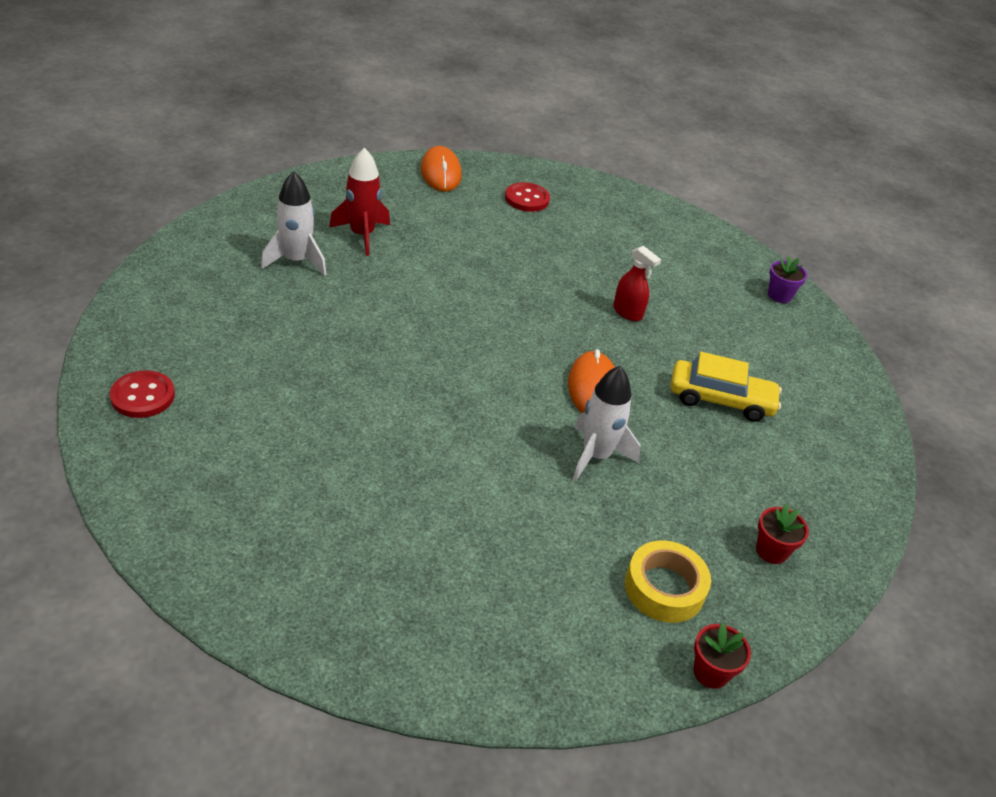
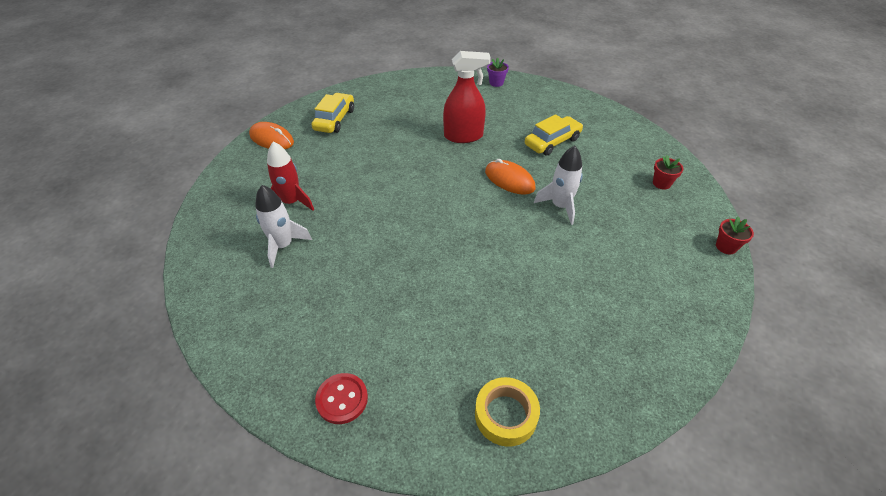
camera: 45 degrees left, 5 degrees up
(527, 199) = (335, 120): red button -> yellow car
(627, 312) = (463, 136): red spray bottle -> red spray bottle, size x1.80
(664, 588) = (665, 233): yellow tape -> yellow tape (505, 415)

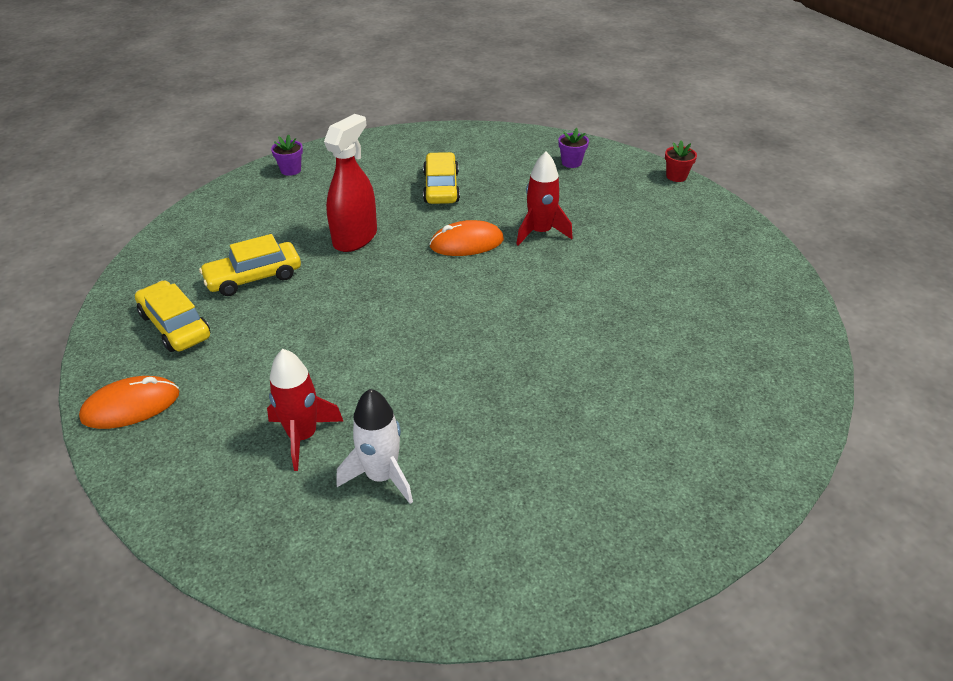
camera: 55 degrees left, 5 degrees down
(342, 399) = (672, 512): red button -> none
(393, 122) = (254, 277): none -> yellow car
(505, 415) = (766, 396): yellow tape -> none
(560, 206) = (540, 232): white rocket -> red rocket
(661, 183) = (571, 162): red flower pot -> purple flower pot

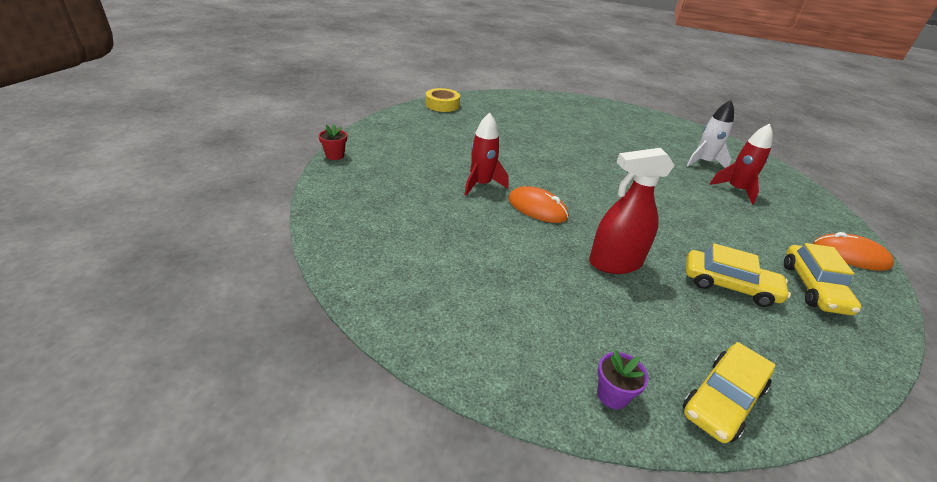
camera: 135 degrees left, 5 degrees down
(441, 187) = (489, 255): yellow car -> yellow car (722, 400)
(571, 162) = (362, 204): purple flower pot -> none
(789, 306) = (442, 105): none -> yellow tape

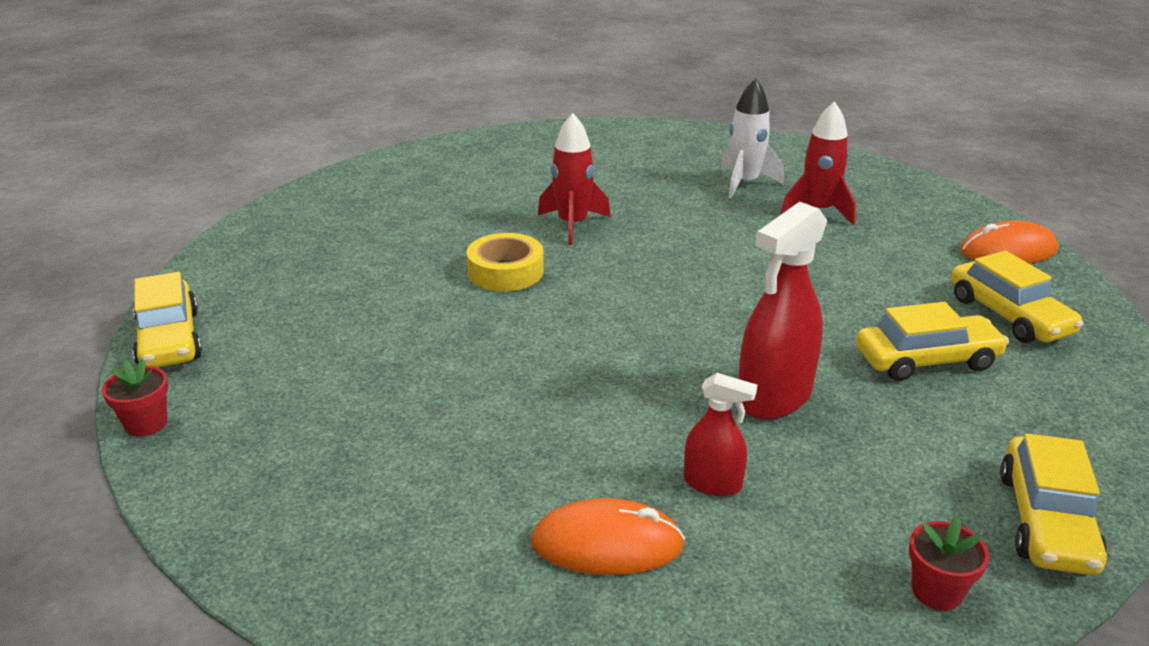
camera: 30 degrees left, 5 degrees down
(372, 130) = (169, 339): none -> yellow car
(442, 105) = (255, 235): yellow tape -> yellow tape (505, 271)
(481, 184) = (471, 360): red rocket -> red rocket (572, 225)
(537, 208) = (594, 361): orange mouse -> orange mouse (607, 544)
(541, 284) = (712, 484): none -> red spray bottle
(612, 395) = (936, 591): purple flower pot -> red flower pot

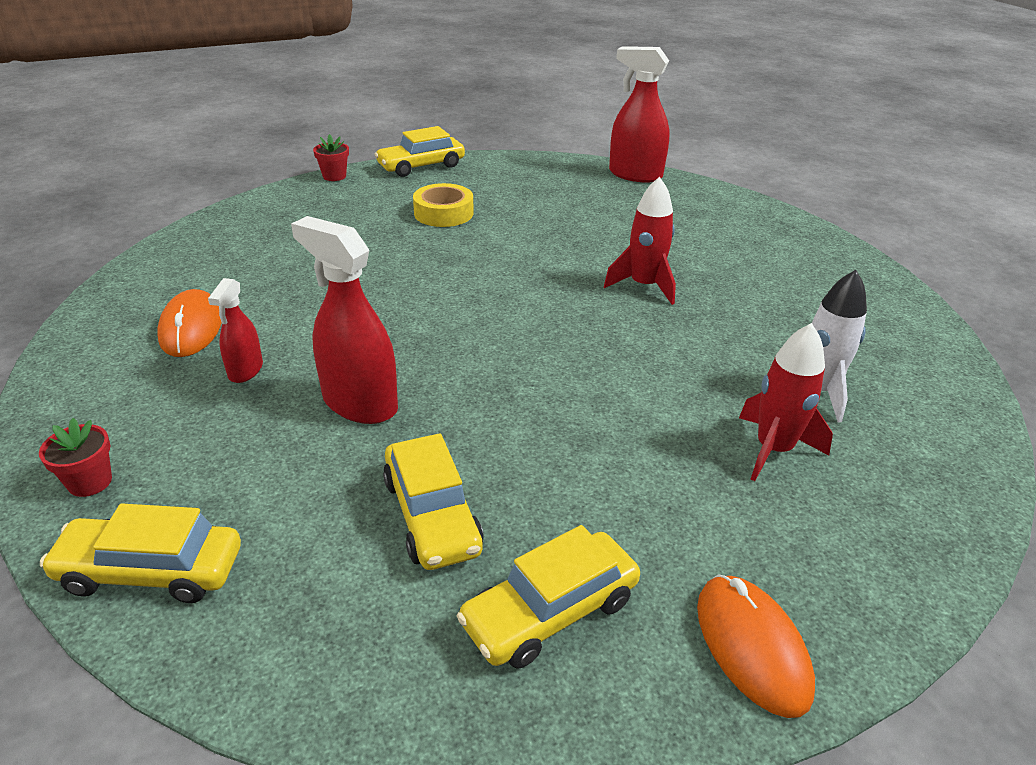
camera: 80 degrees right, 5 degrees up
(312, 195) = (635, 175): none -> red spray bottle
(505, 271) = (542, 262): yellow tape -> yellow tape (443, 213)

